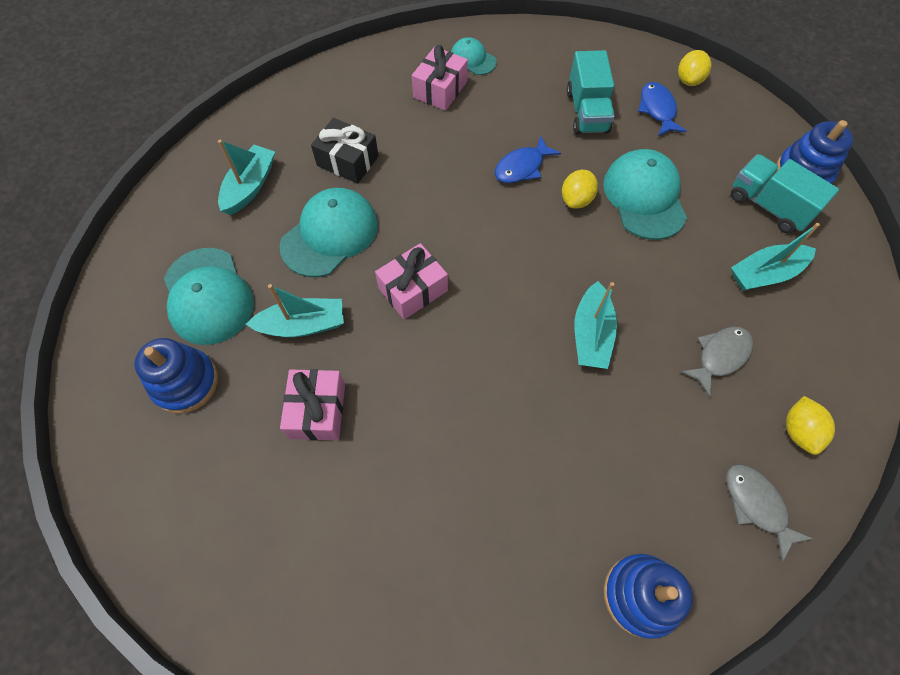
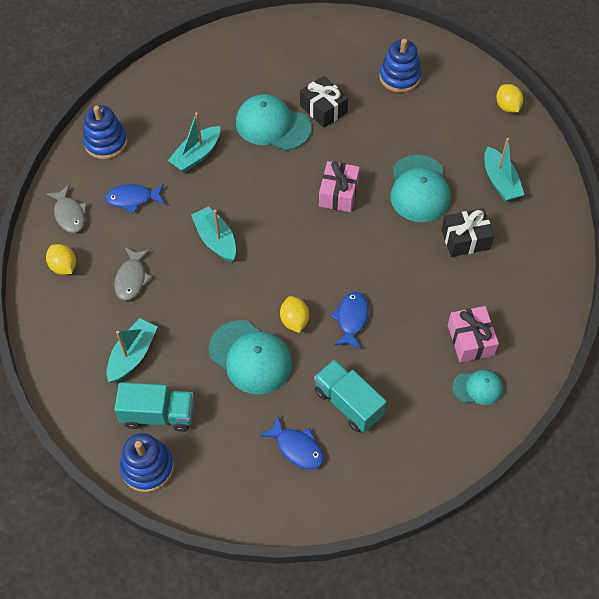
camera: 140 degrees right, 5 degrees down
(208, 296) = (441, 115): turquoise cap -> turquoise cap (272, 125)
(303, 325) = (376, 137): turquoise boat -> turquoise boat (196, 155)
(317, 410) = (323, 109): pink gift -> black gift
(657, 464) = (133, 199): none -> blue fish
(688, 80) = (294, 502): yellow lemon -> yellow lemon (507, 107)
(756, 505) = (69, 214): grey fish -> grey fish turned 45 degrees clockwise

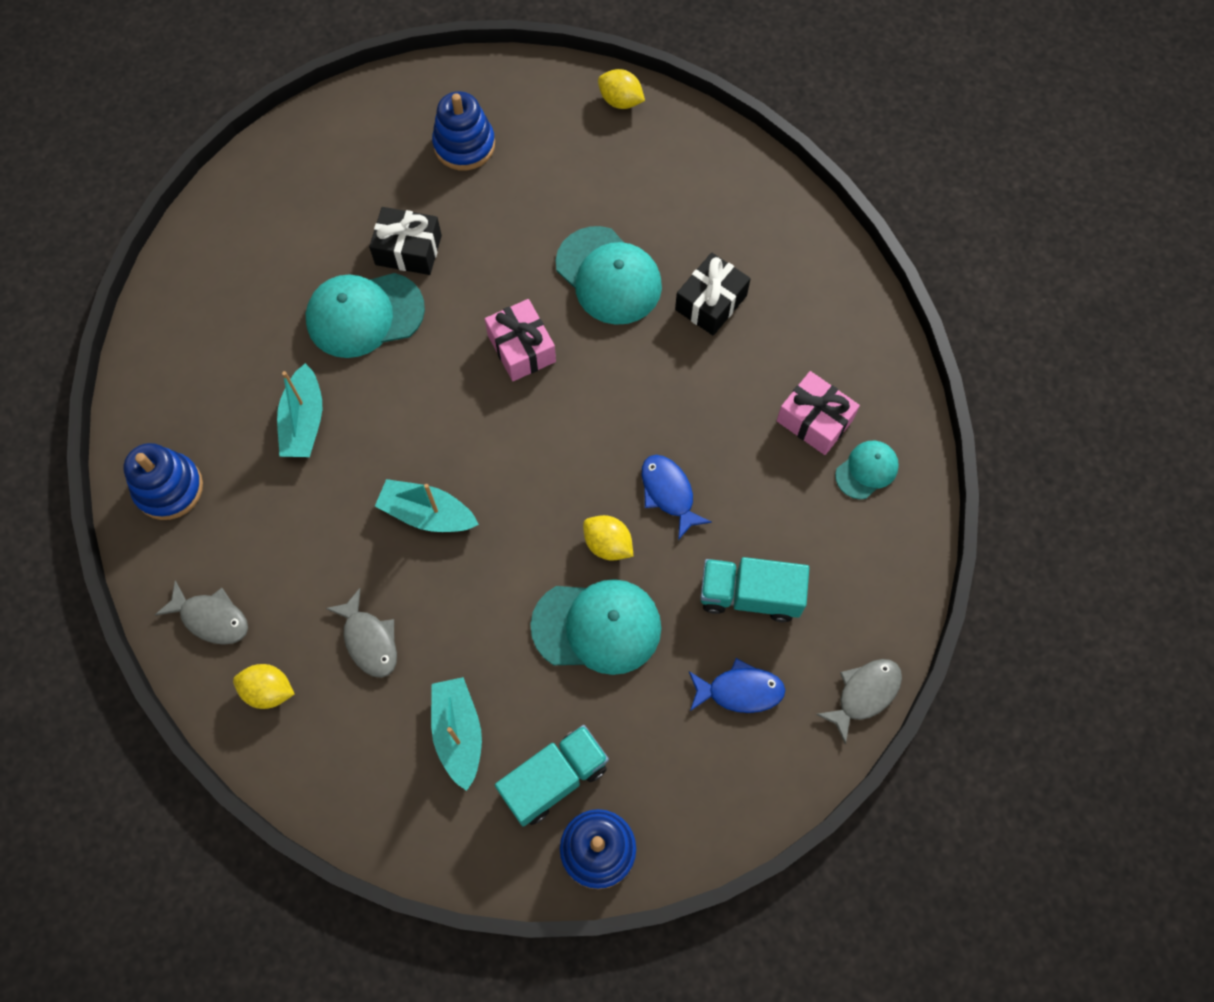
camera: 40 degrees left, 10 degrees up
(133, 199) = (275, 537): blue fish -> none
(365, 504) = (864, 694): none -> grey fish
(500, 181) = (690, 203): turquoise boat -> none

